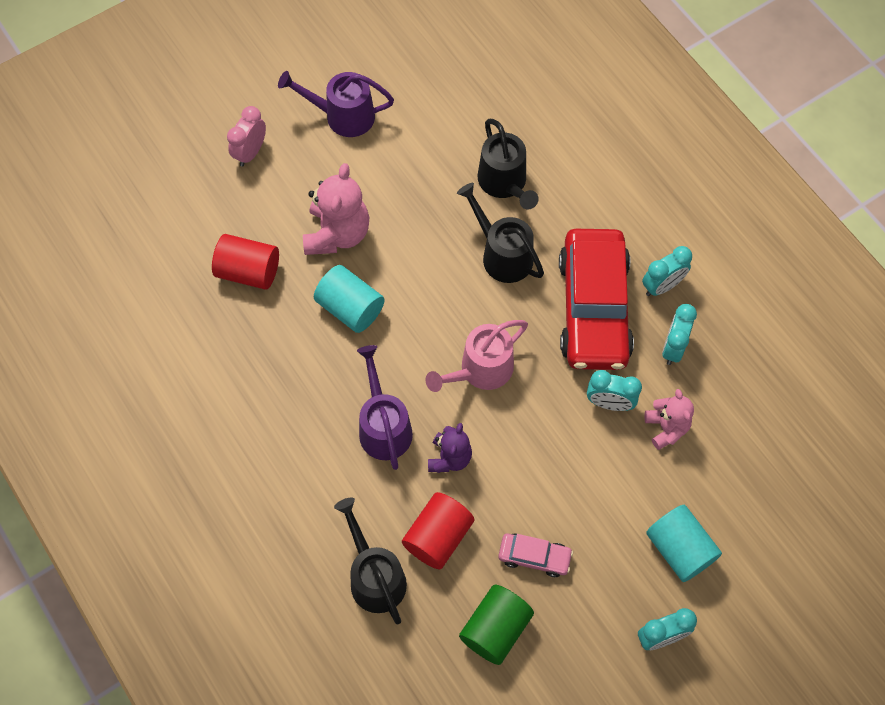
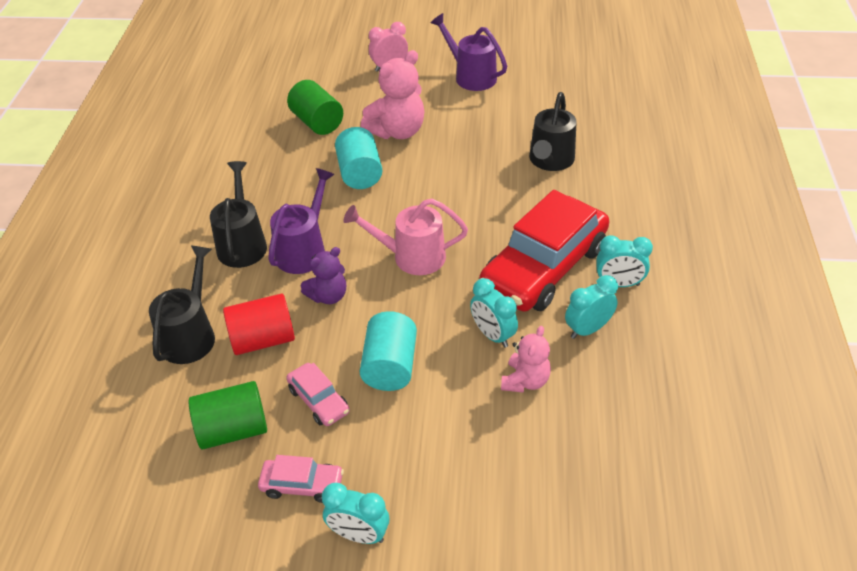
camera: 40 degrees right, 20 degrees down
(248, 271) = (317, 122): red cylinder -> green cylinder
(502, 254) = (504, 199): black watering can -> black watering can (242, 243)
(588, 632) = (302, 485): none -> pink car
(679, 549) = (446, 477): turquoise cylinder -> turquoise cylinder (390, 366)

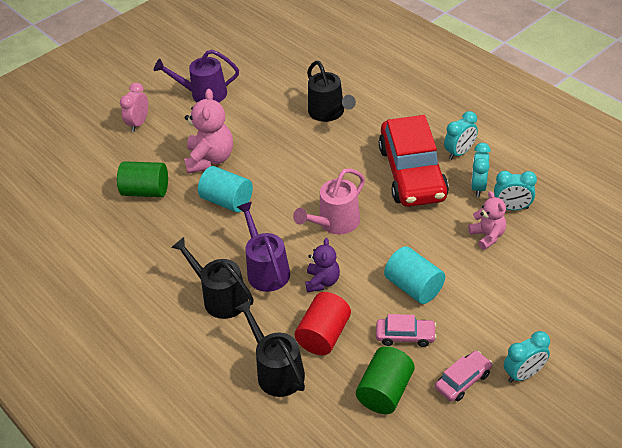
camera: 45 degrees left, 0 degrees up
(492, 335) = (439, 227): turquoise clock -> turquoise clock (512, 208)

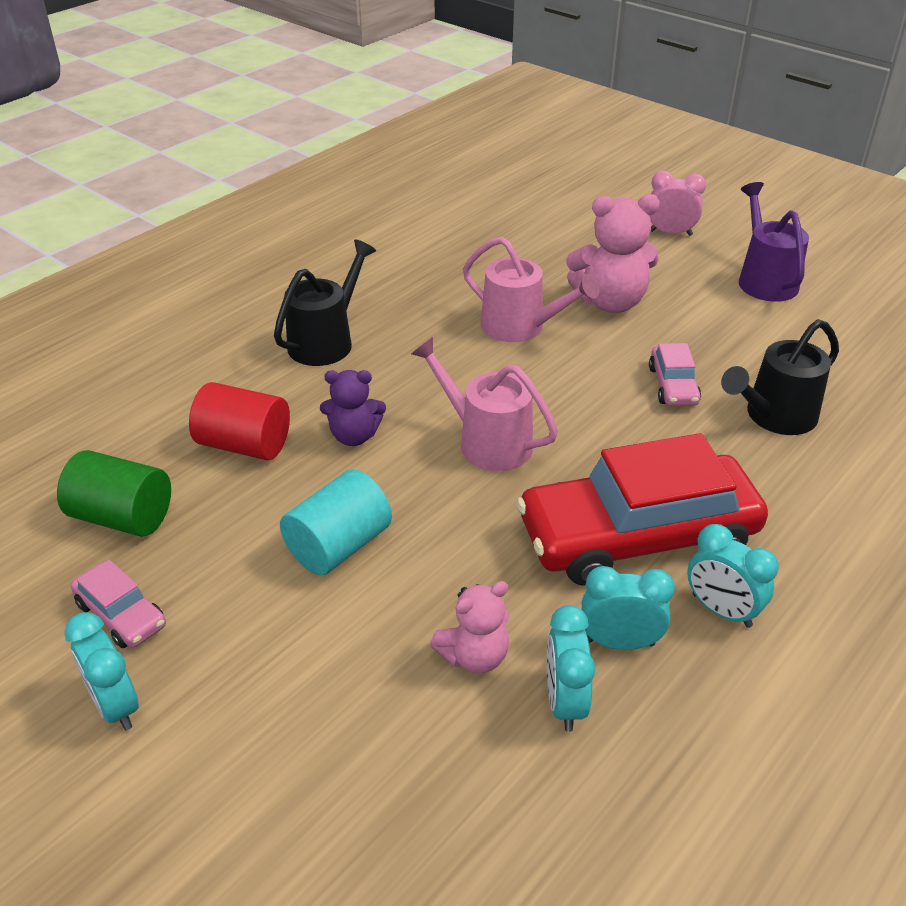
camera: 80 degrees right, 5 degrees down
(146, 191) = (529, 257): green cylinder -> none
(227, 201) = (521, 327): turquoise cylinder -> pink watering can
(266, 269) = (380, 377): purple watering can -> none
(276, 370) = (186, 403): black watering can -> none
(405, 336) = (230, 537): pink car -> pink car (673, 385)

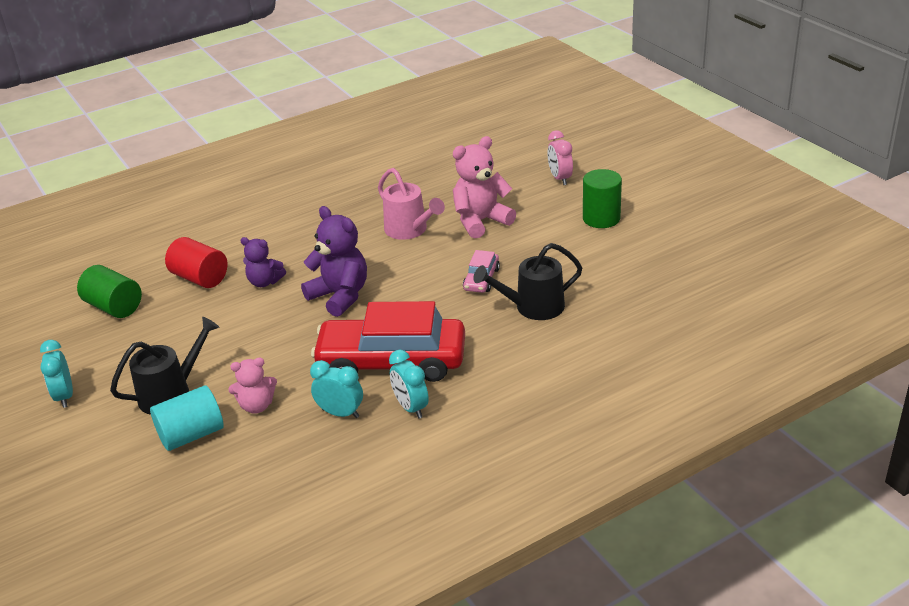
camera: 20 degrees right, 5 degrees down
(121, 614) = (89, 355): pink car -> none
(326, 341) = (283, 224): black watering can -> black watering can (172, 393)
(339, 546) = (219, 339): turquoise cylinder -> turquoise cylinder (191, 435)
(486, 441) = (340, 296): pink watering can -> purple teddy bear
(564, 702) = (289, 436): turquoise clock -> none
(610, 302) = (481, 221): pink teddy bear -> pink teddy bear turned 135 degrees clockwise
(670, 233) = (560, 178): pink clock -> pink clock turned 135 degrees counterclockwise
(764, 279) = (601, 218): purple watering can -> green cylinder

